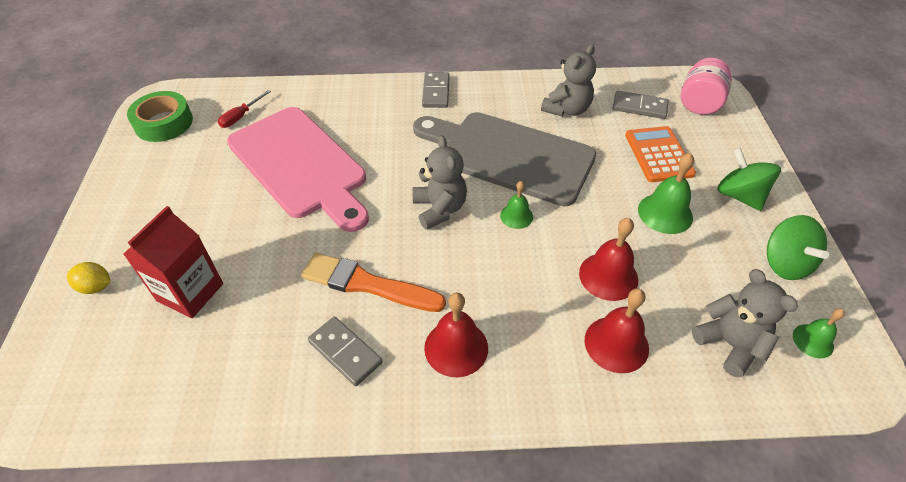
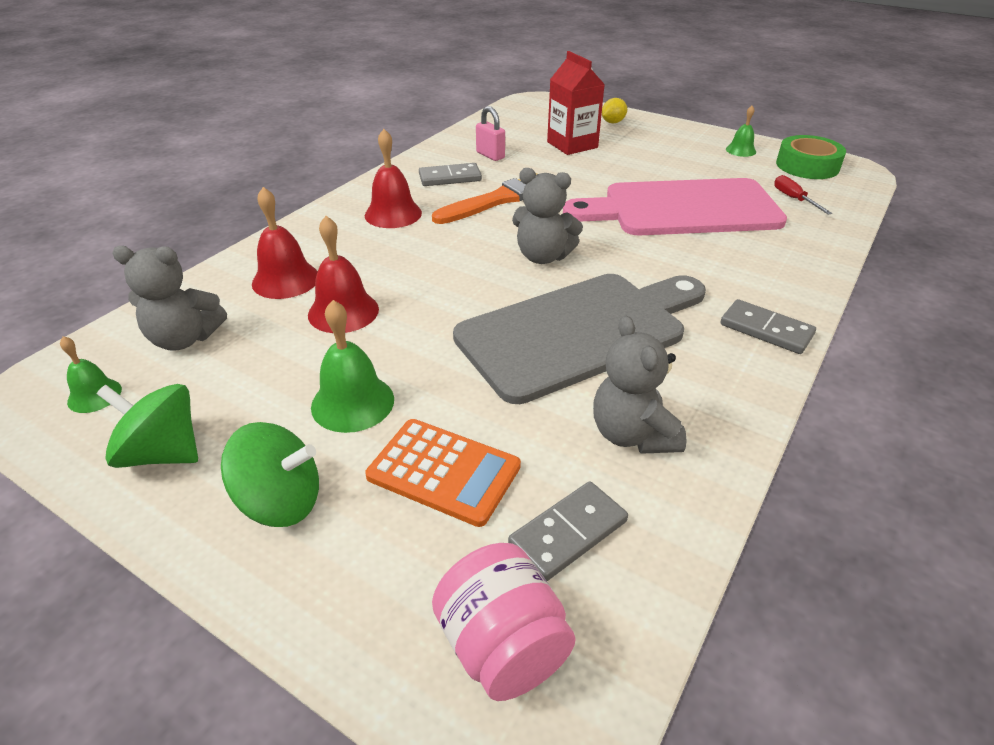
camera: 125 degrees right, 10 degrees down
(262, 351) = (490, 155): none -> pink padlock
(516, 216) = (482, 295): green bell -> green bell (741, 150)

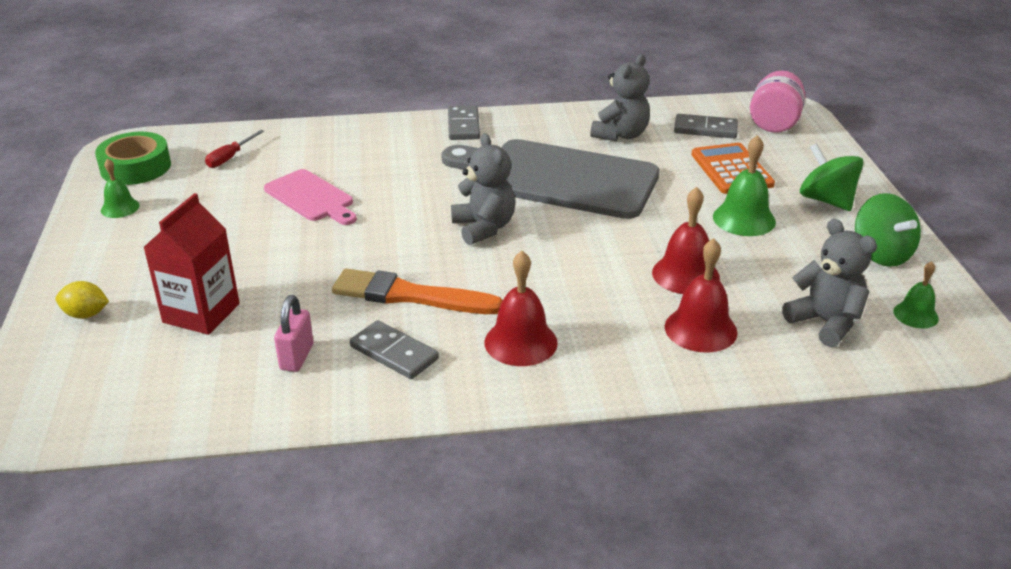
camera: 130 degrees left, 5 degrees down
(682, 209) = (311, 198): pink cutting board -> pink cutting board, size x0.51

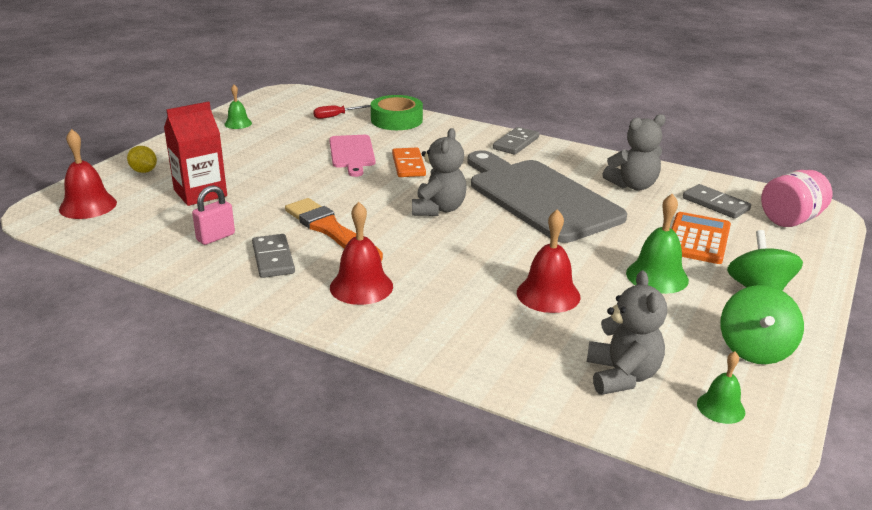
camera: 35 degrees right, 5 degrees down
(136, 167) = (276, 105): green tape -> green tape (396, 120)
(390, 189) = (408, 165): none -> orange domino
(700, 329) = (506, 335): red bell -> red bell (88, 206)

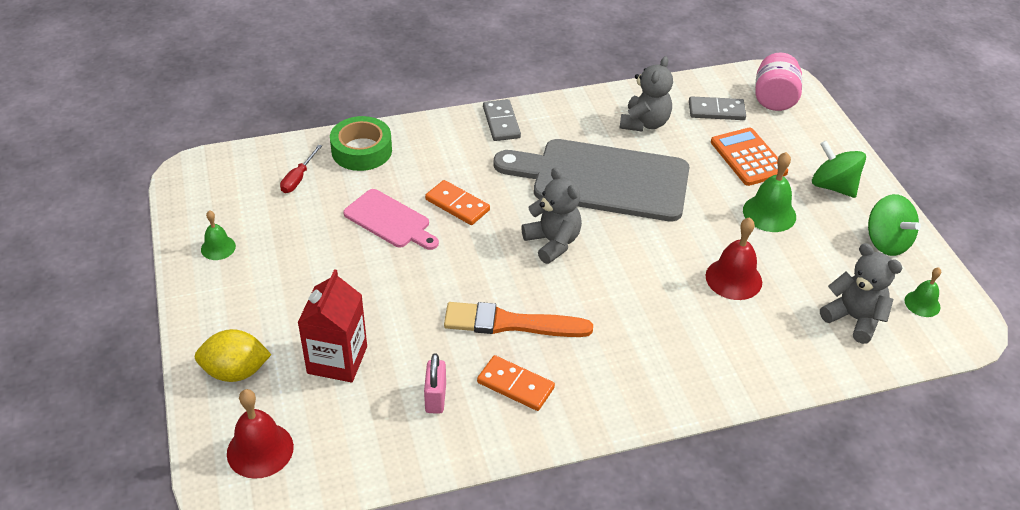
camera: 45 degrees left, 15 degrees up
(144, 171) = (236, 371): yellow lemon -> yellow lemon, size x1.57
(273, 258) = (515, 385): grey domino -> orange domino
(361, 286) = (616, 363): red bell -> none

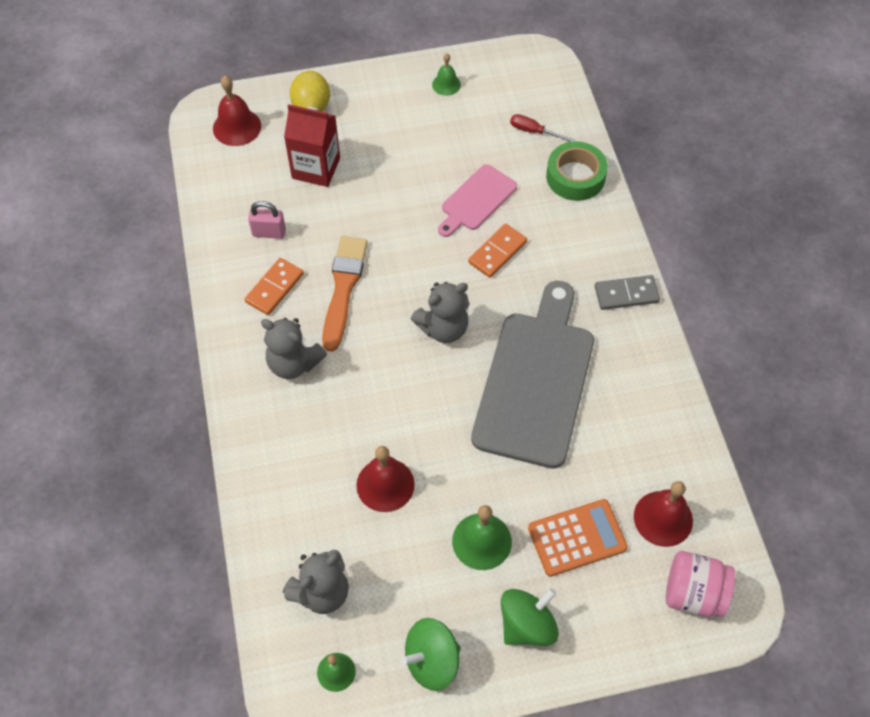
camera: 95 degrees right, 15 degrees up
(644, 123) = (634, 434): grey teddy bear -> grey teddy bear (294, 363)
(716, 111) = (663, 518): grey domino -> red bell

